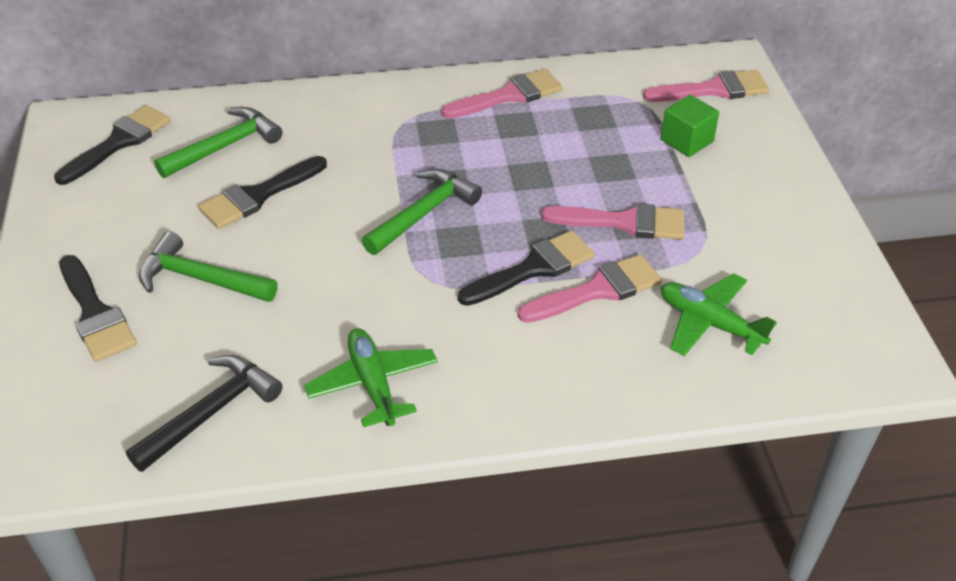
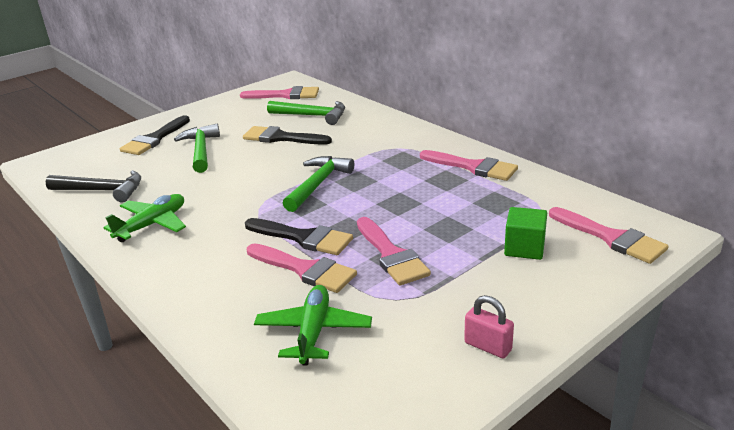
camera: 60 degrees right, 15 degrees down
(119, 142) = (285, 95): black brush -> pink brush
(423, 213) = (318, 184): green hammer -> green hammer turned 75 degrees counterclockwise
(807, 230) = (488, 346): none -> pink padlock

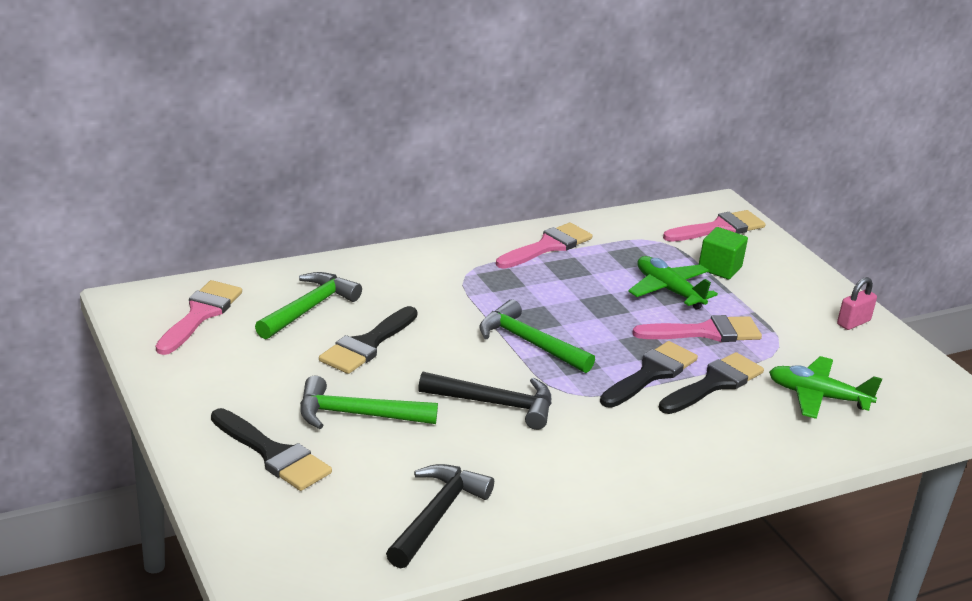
camera: 80 degrees left, 0 degrees up
(152, 225) = (568, 475): green plane -> green plane (668, 290)
(230, 186) = (495, 404): none -> black hammer
(305, 270) = (714, 383): pink brush -> black brush

